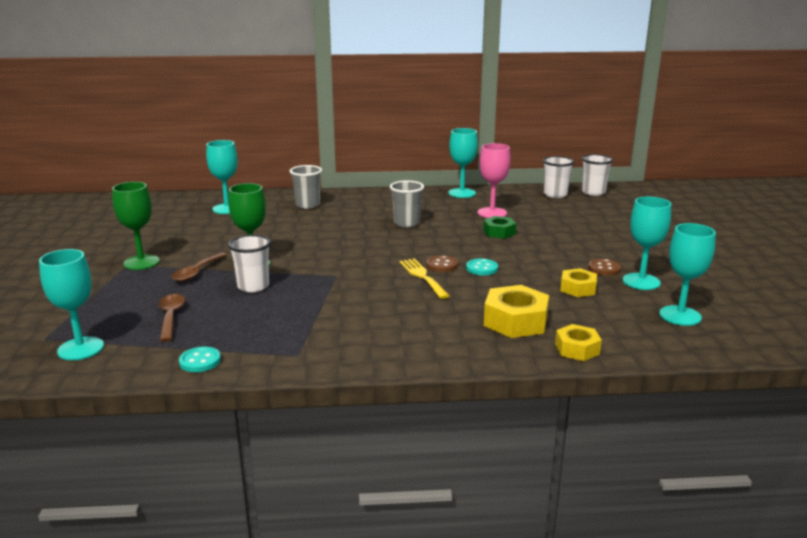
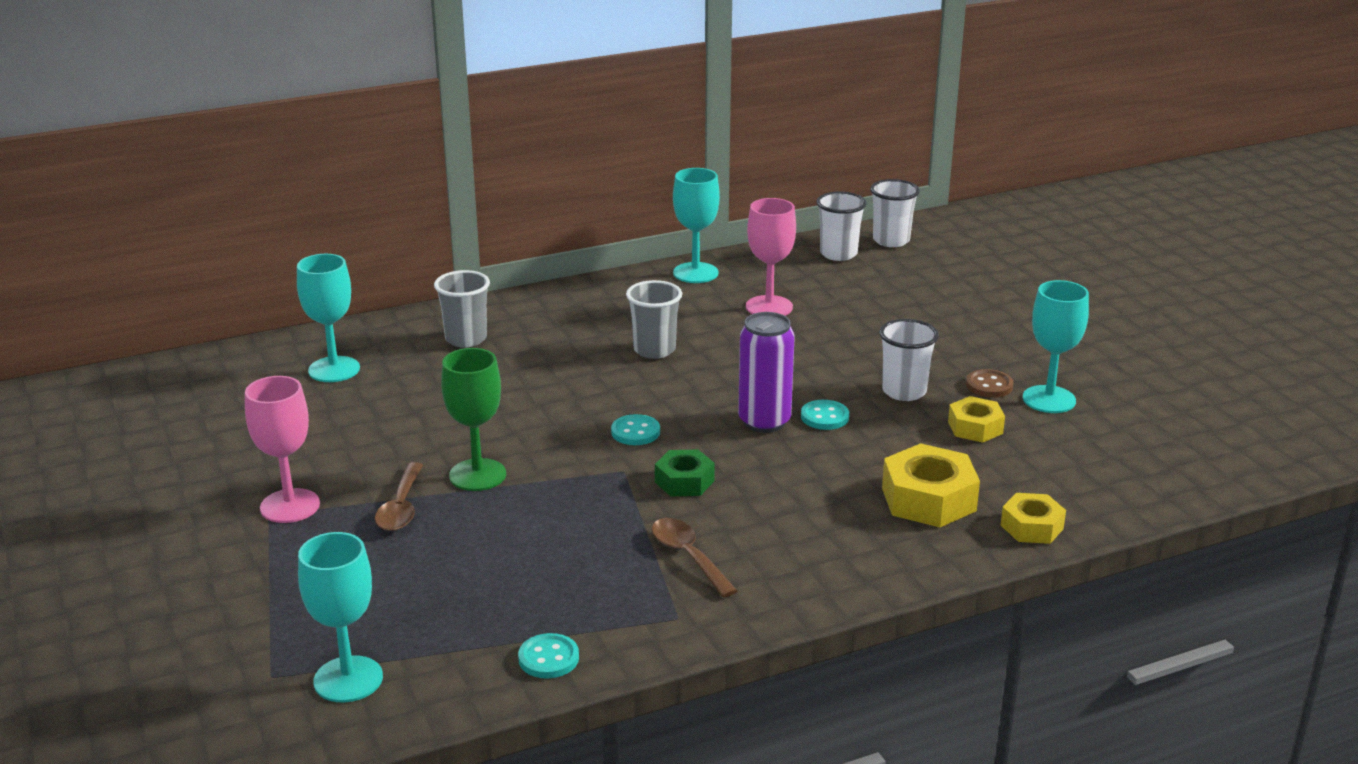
camera: 20 degrees left, 5 degrees up
(141, 262) = (290, 506): green goblet -> pink goblet
(171, 317) = (436, 596): brown spoon -> brown spoon (688, 556)
(253, 286) = (514, 515): white cup -> white cup (904, 391)
(360, 258) = (635, 432): none -> turquoise button
(422, 277) = (752, 448): yellow fork -> none
(442, 265) = (764, 422): brown button -> purple can
(499, 232) = (804, 344): green nut -> green nut (684, 481)
(680, 316) = (1126, 447): turquoise goblet -> none

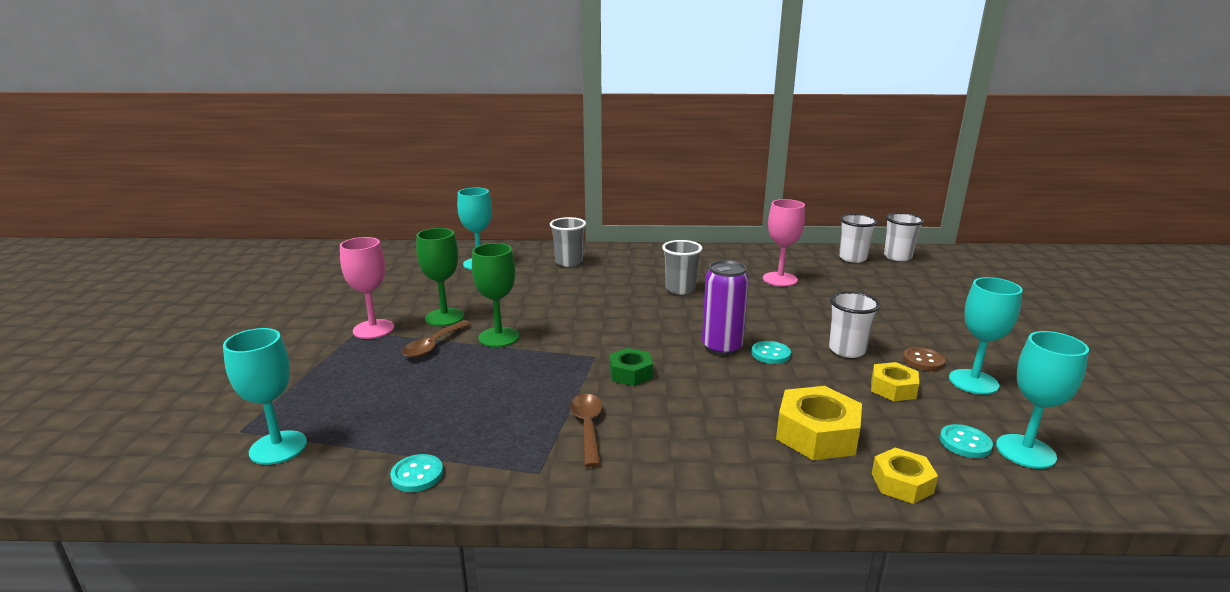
camera: 25 degrees right, 5 degrees down
(373, 465) = (444, 317): none -> green goblet
(635, 432) = (624, 334): turquoise button -> turquoise button (965, 443)
(695, 273) = (744, 253): turquoise goblet -> turquoise goblet (1025, 451)

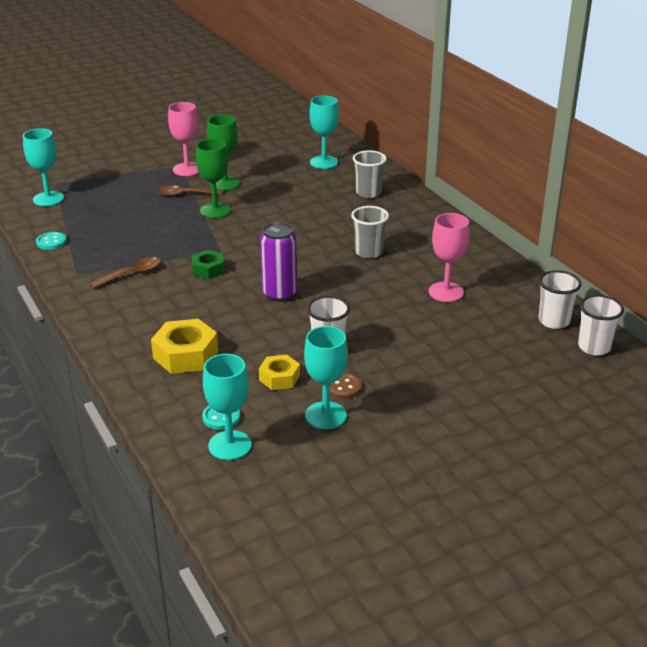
camera: 60 degrees right, 10 degrees up
(770, 354) = (288, 316): turquoise button -> none
(902, 483) = (150, 395): yellow nut -> none

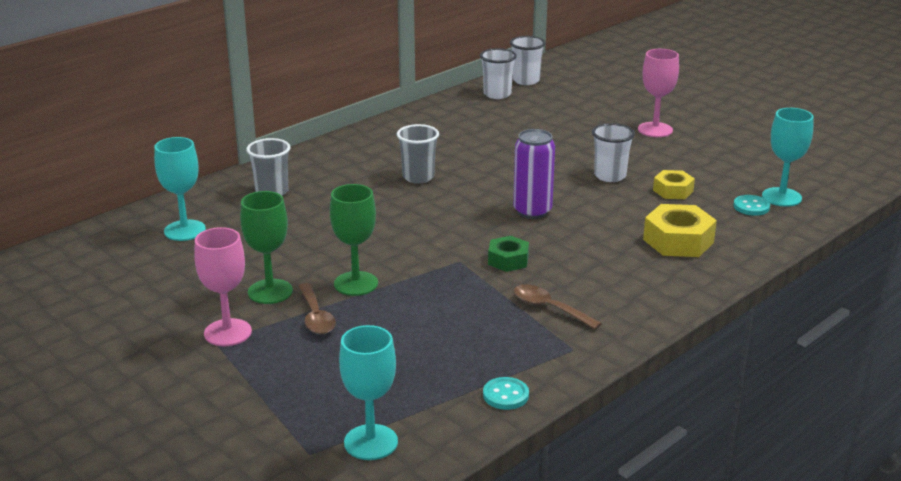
camera: 105 degrees left, 5 degrees down
(325, 415) = (705, 165): turquoise goblet -> none
(343, 387) = (661, 163): brown button -> none
(446, 292) = (476, 136): pink goblet -> pink goblet (655, 130)

